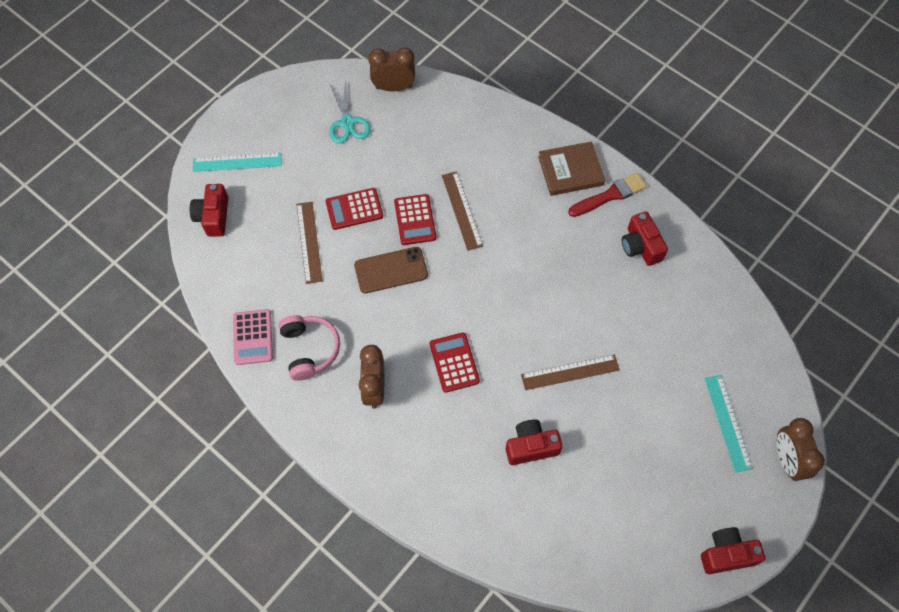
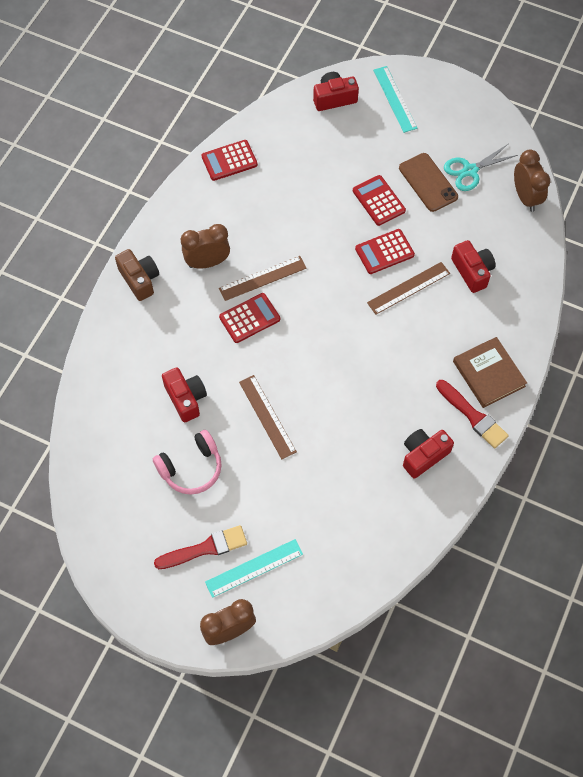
camera: 75 degrees right, 0 degrees up
(253, 337) = (229, 161): pink calculator -> red calculator
(309, 242) = (333, 175): brown ruler -> brown ruler (262, 278)
(310, 349) = (230, 205): pink headphones -> pink headphones (191, 468)
(373, 464) = (139, 279): none -> brown camera
(391, 270) = (325, 246): brown phone -> brown phone (428, 182)
(700, 464) = (205, 548): none -> red brush
(726, 554) = (123, 585): red camera -> red camera (472, 271)

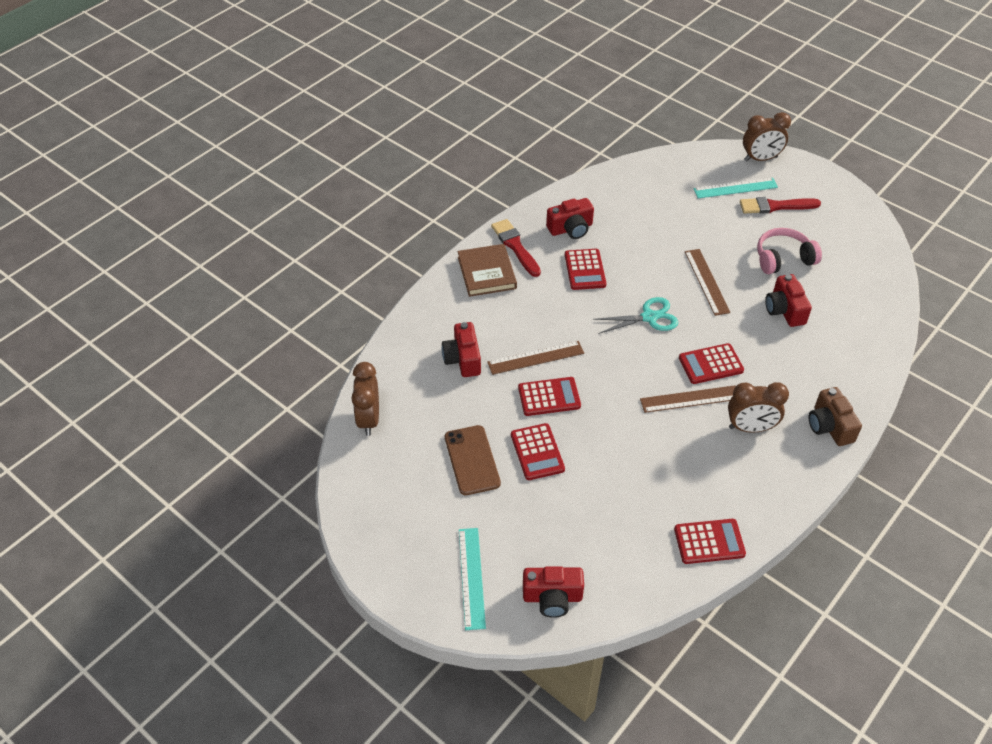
camera: 165 degrees left, 15 degrees down
(393, 402) = (585, 270): none -> red calculator
(470, 171) = (417, 463): turquoise scissors -> turquoise scissors (649, 317)

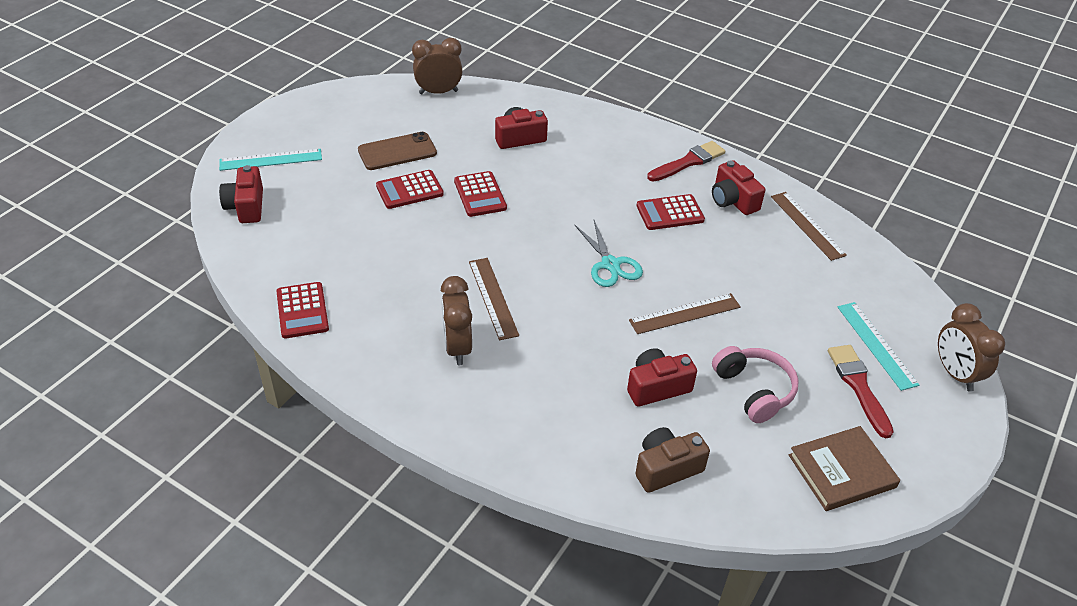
camera: 80 degrees right, 5 degrees down
(487, 273) = (641, 145): brown book -> brown book (841, 471)
(535, 358) = (531, 183): brown ruler -> brown ruler (807, 225)
(711, 364) = (548, 315): red calculator -> none
(829, 426) = (468, 422): brown camera -> brown camera (666, 468)

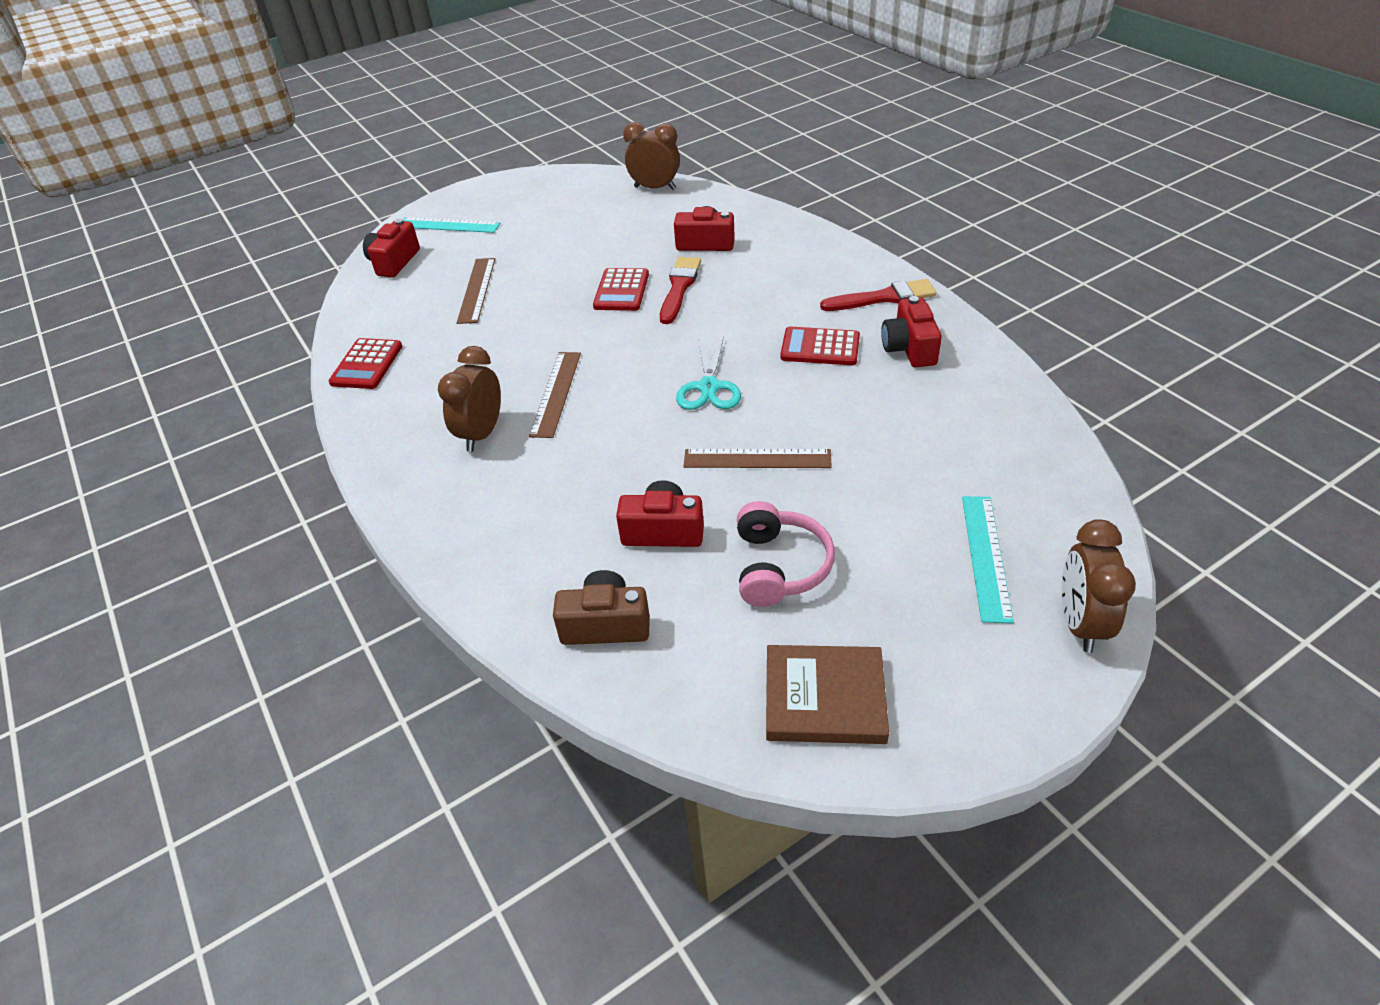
camera: 30 degrees right, 0 degrees up
(397, 152) = (571, 236): brown phone -> none
(409, 190) = (554, 274): red calculator -> none
(807, 225) = (989, 394): brown ruler -> brown ruler (477, 290)
(858, 386) = (923, 600): red brush -> red brush (679, 288)

